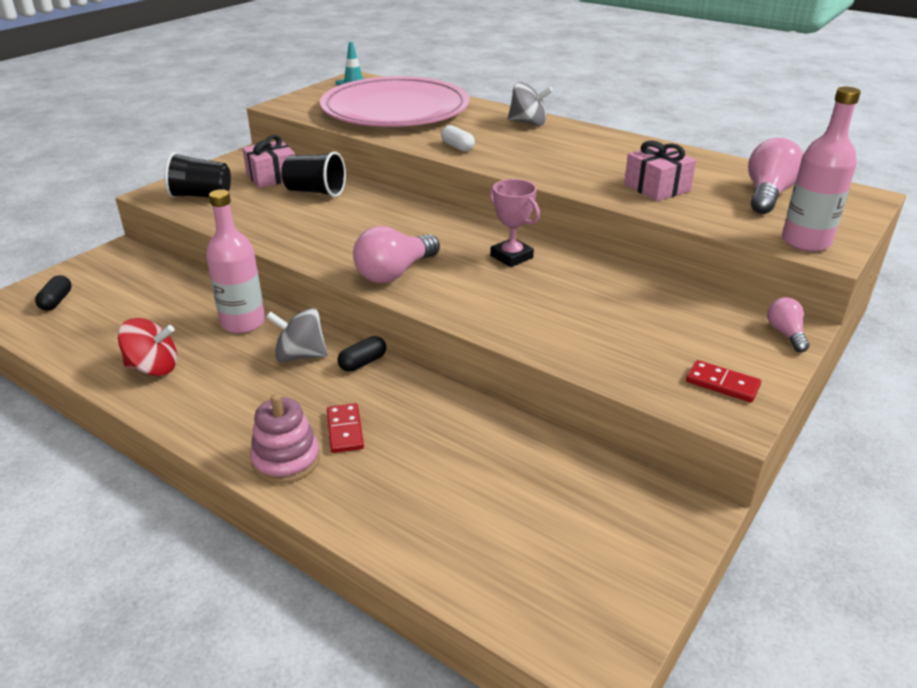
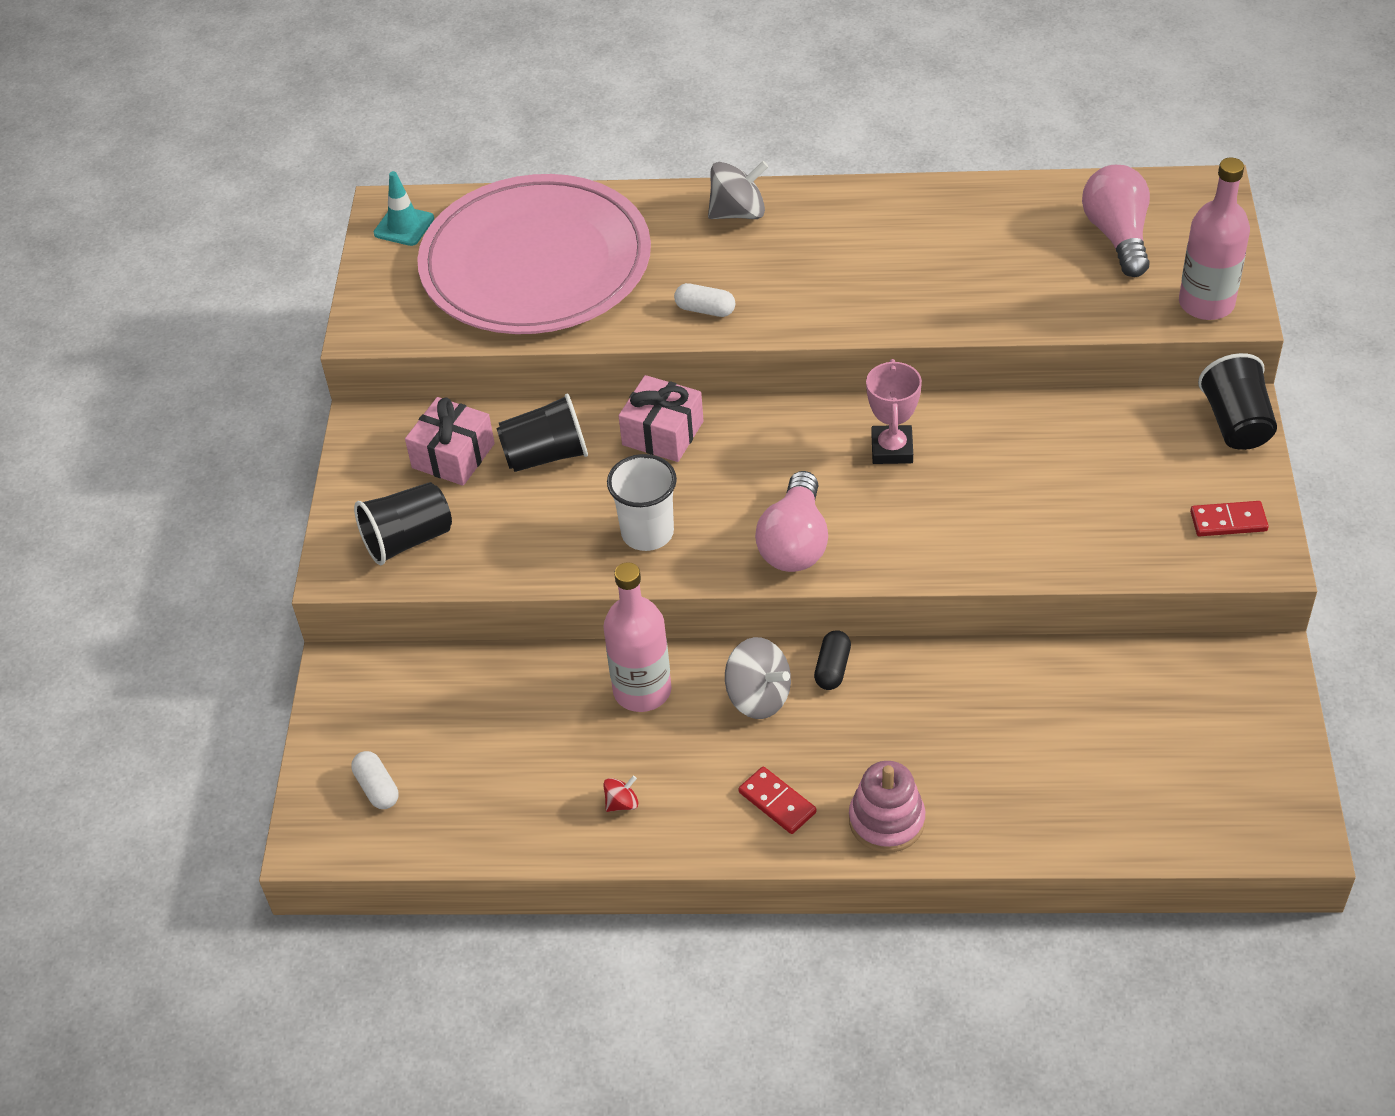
camera: 30 degrees left, 15 degrees up
(56, 301) = (377, 788): black capsule -> white capsule
(153, 368) = (622, 803): red spinning top -> red spinning top, size x0.50
(300, 356) = (758, 697): grey spinning top -> grey spinning top turned 120 degrees counterclockwise
(319, 237) = (647, 533): none -> white cup
(345, 430) = (904, 757): red domino -> red domino (777, 802)
(511, 257) = (892, 449): pink trophy -> pink trophy turned 75 degrees clockwise
(657, 187) = (998, 279): pink gift -> pink gift (662, 433)
(785, 334) = (1236, 423): pink light bulb -> black cup

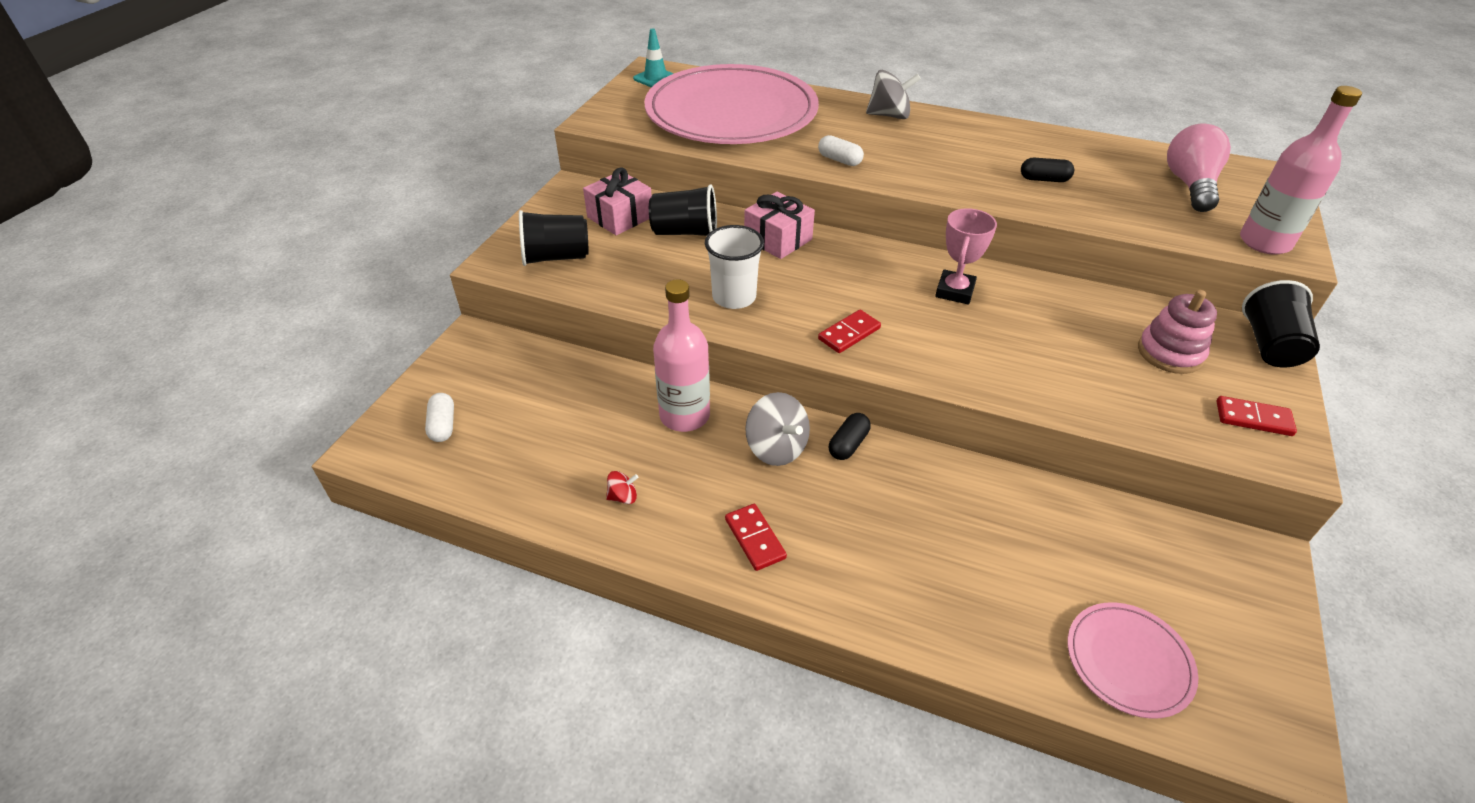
camera: 15 degrees right, 5 degrees down
(795, 542) = (849, 333): pink light bulb -> red domino
(886, 820) = (848, 587): pink stacking toy -> pink stacking toy (1170, 353)
(953, 273) = (1044, 179): none -> black capsule
(1159, 804) = (1128, 661): none -> pink plate

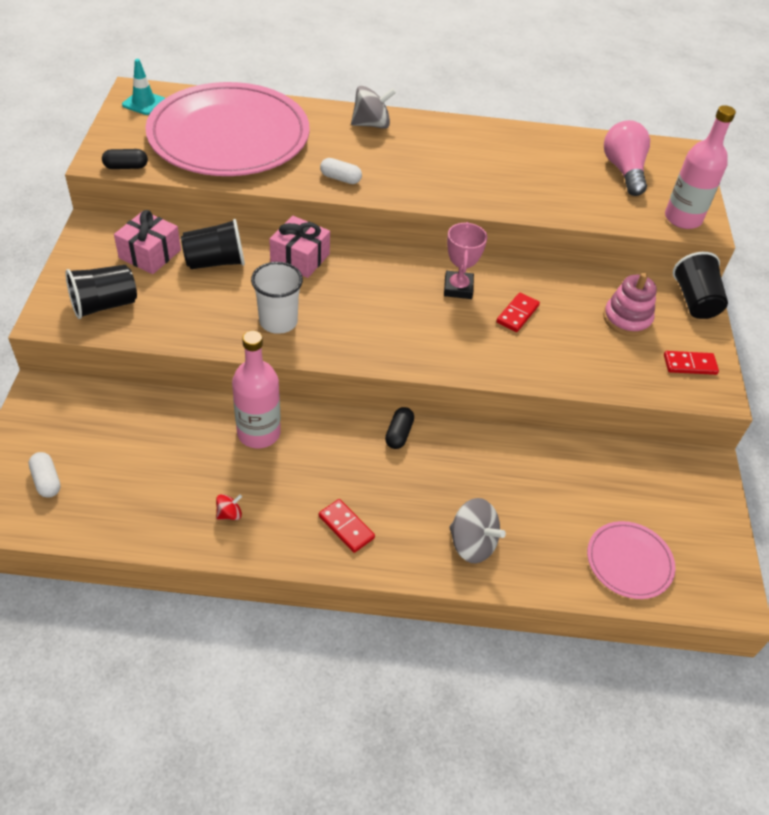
camera: 20 degrees left, 5 degrees up
(776, 448) = (342, 448): grey spinning top -> grey spinning top (472, 544)
(849, 333) = (383, 341): red domino -> red domino (517, 314)
(1044, 179) = (512, 178): black capsule -> black capsule (126, 167)

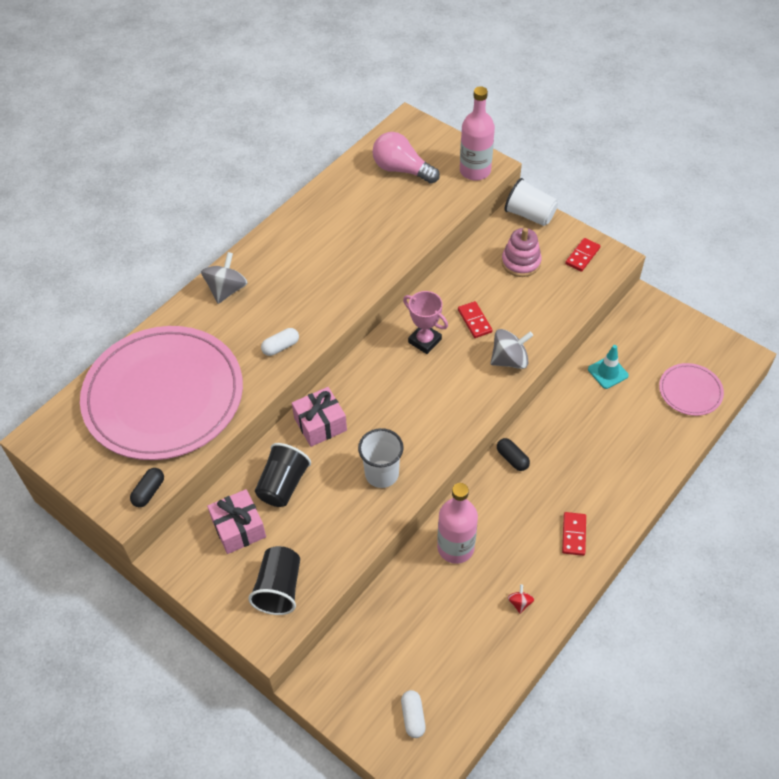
camera: 50 degrees left, 5 degrees up
(47, 481) = (413, 717): white capsule -> white capsule turned 75 degrees clockwise
(144, 103) = (62, 438): turquoise traffic cone -> turquoise traffic cone (607, 372)
(346, 527) = (573, 535): red domino -> red domino turned 75 degrees counterclockwise
(472, 544) = (629, 468): grey spinning top -> grey spinning top (509, 360)
(695, 301) = (529, 215): black cup -> white cup

